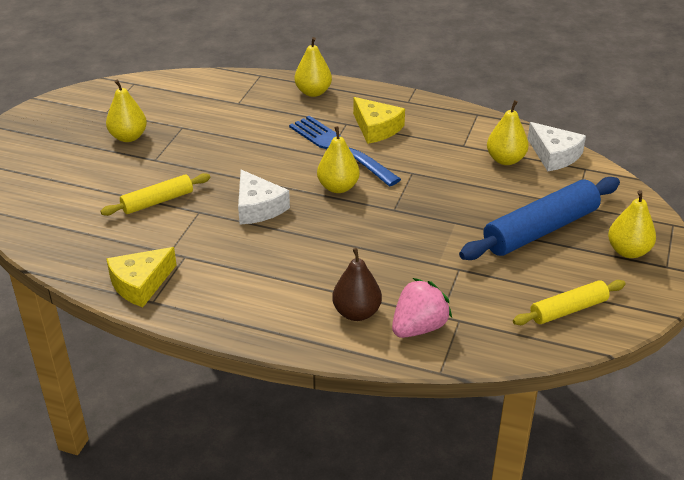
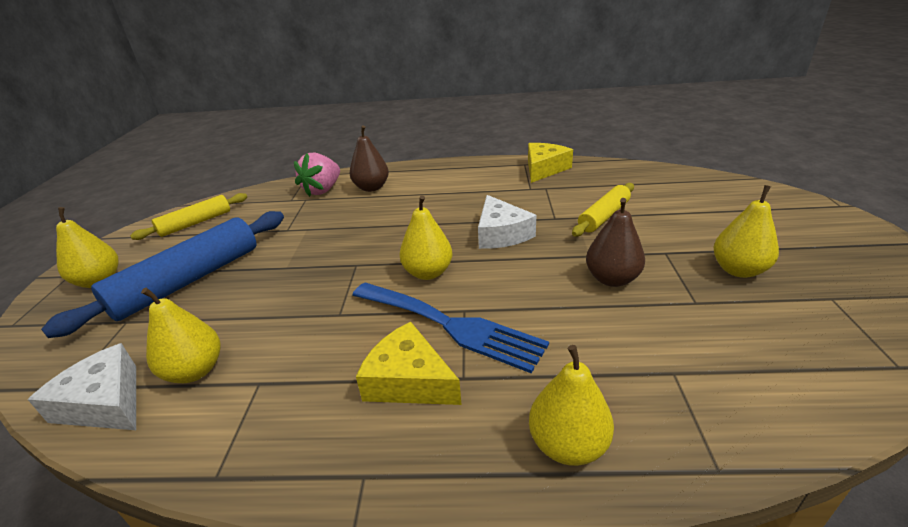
camera: 165 degrees right, 5 degrees down
(214, 151) = (612, 279): none -> brown pear
(258, 207) = (501, 234): white cheese -> white cheese turned 150 degrees counterclockwise

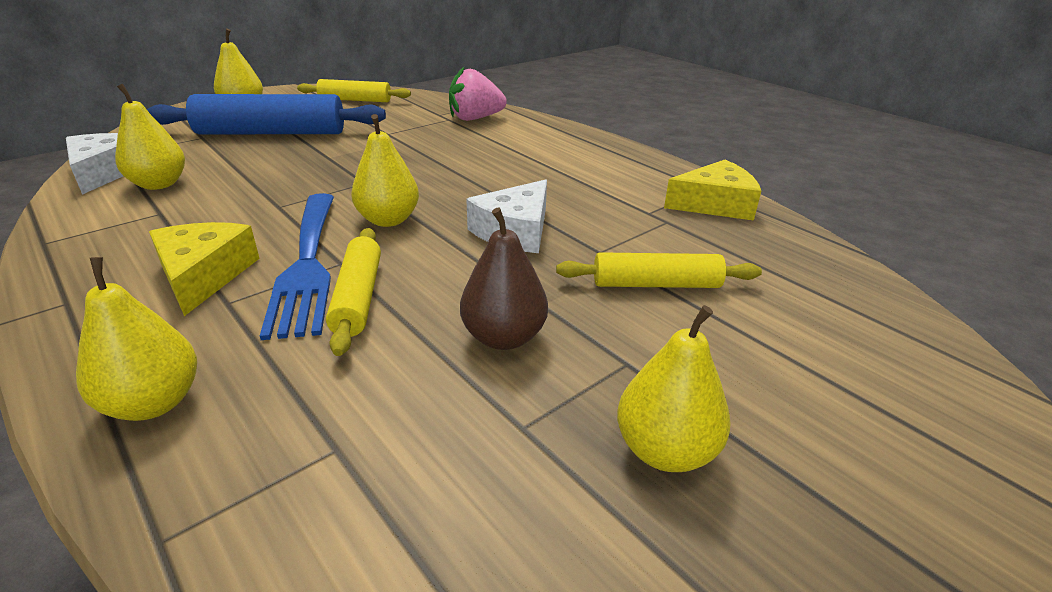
camera: 45 degrees right, 0 degrees up
(371, 188) = (512, 135): brown pear -> none
(518, 316) = (358, 297): none -> yellow rolling pin

